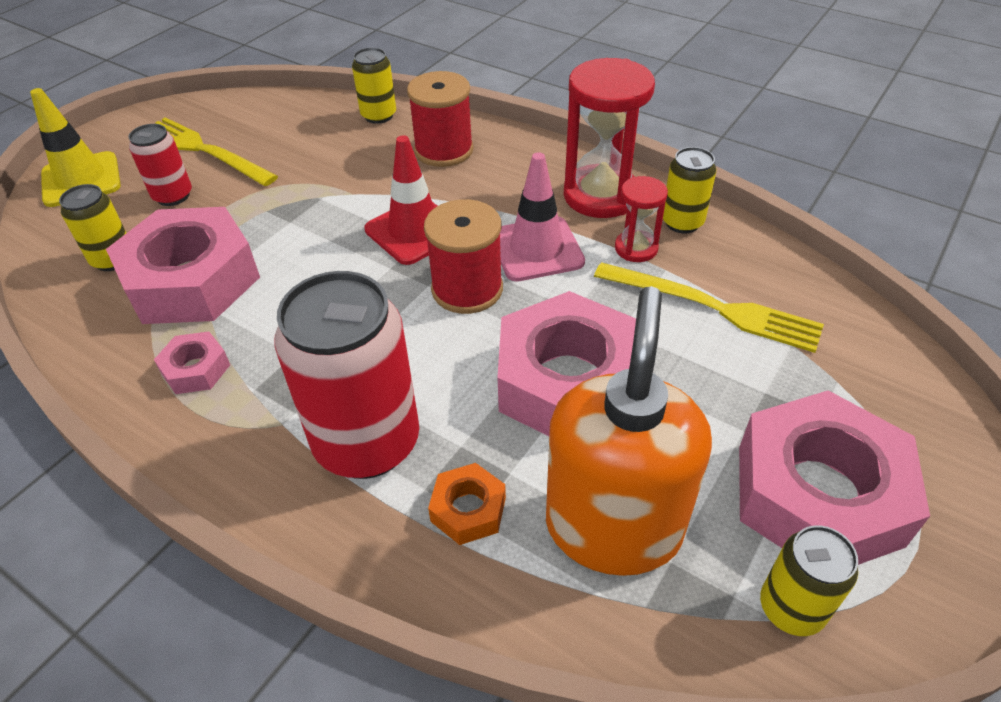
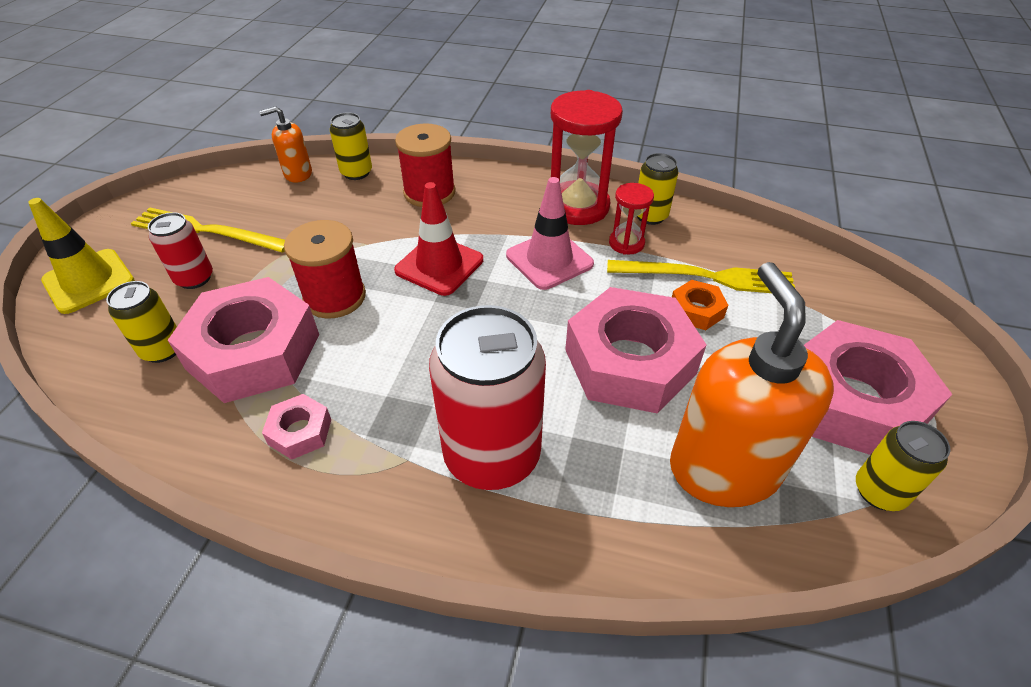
camera: 20 degrees left, 0 degrees up
(319, 107) = (297, 174): none -> orange soap dispenser
(467, 289) = (509, 305): red spool -> red spool (335, 297)
(468, 509) = (605, 487): orange nut -> orange nut (696, 310)

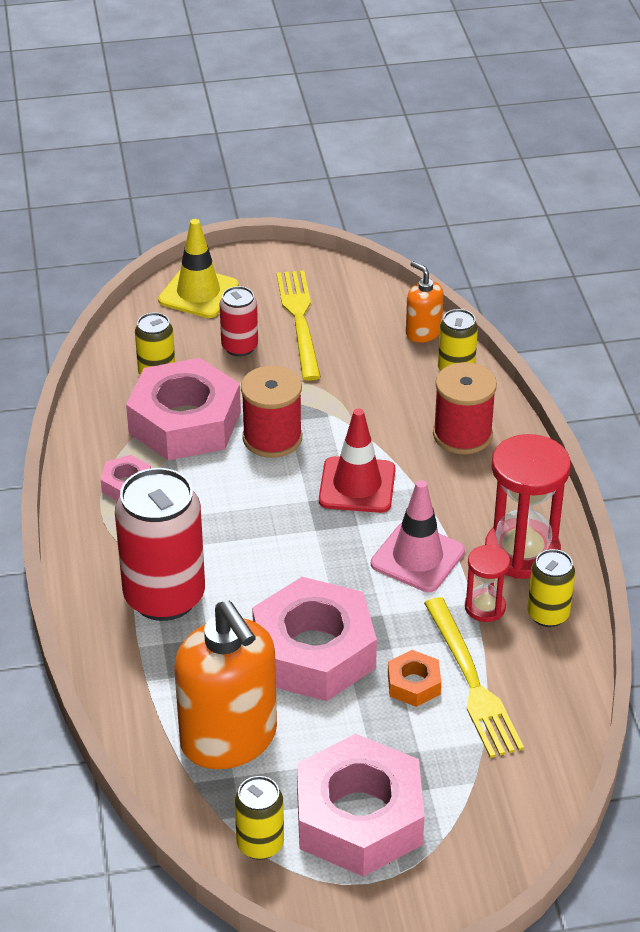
camera: 65 degrees right, 5 degrees down
(724, 468) = (229, 739): orange soap dispenser -> orange soap dispenser turned 90 degrees clockwise

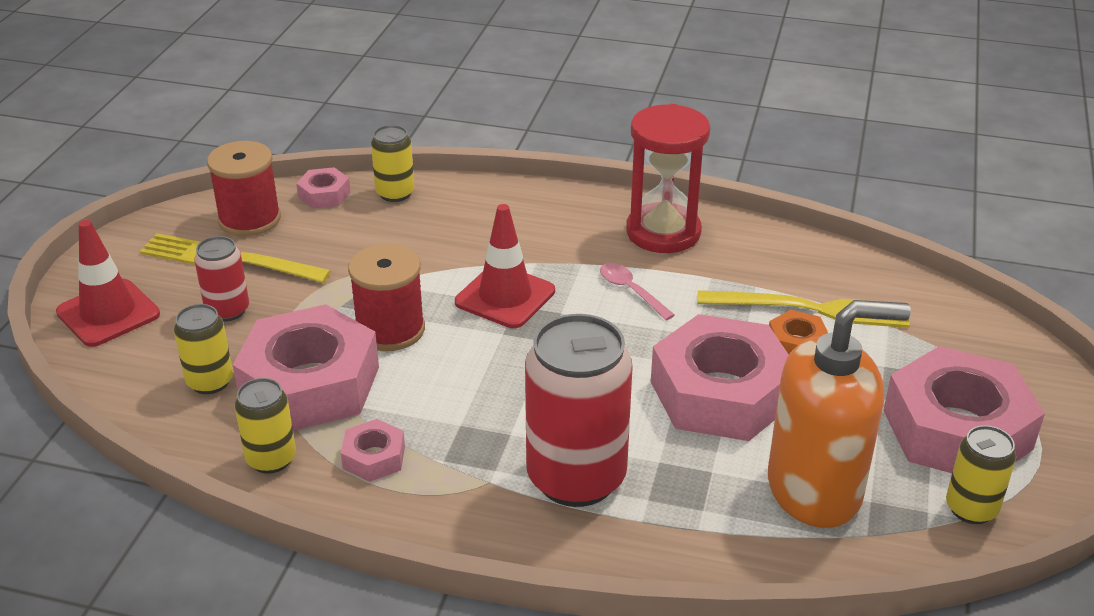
camera: 65 degrees left, 5 degrees down
(198, 293) = (108, 313): yellow traffic cone -> red traffic cone
(417, 557) = (631, 291): pink traffic cone -> pink spoon
(423, 332) = (324, 194): orange soap dispenser -> pink nut
(462, 435) = (486, 216): red spool -> red spool (249, 219)
(485, 607) = (720, 273): red hourglass -> none
(548, 614) = (749, 243): yellow can -> yellow can (271, 459)

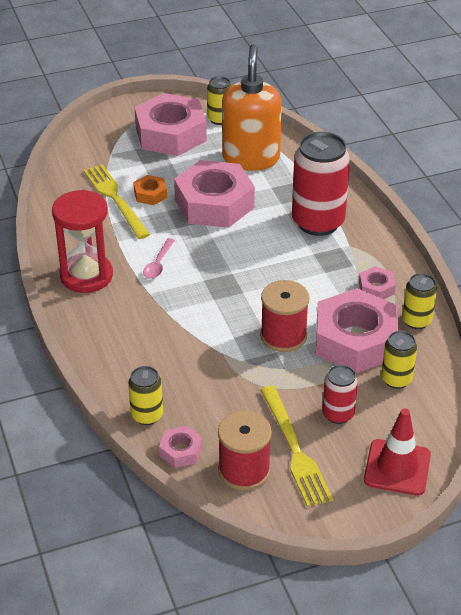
camera: 125 degrees left, 5 degrees up
(505, 297) = (210, 308): red traffic cone -> none
(815, 489) = (251, 158): orange soap dispenser -> orange soap dispenser turned 45 degrees clockwise

